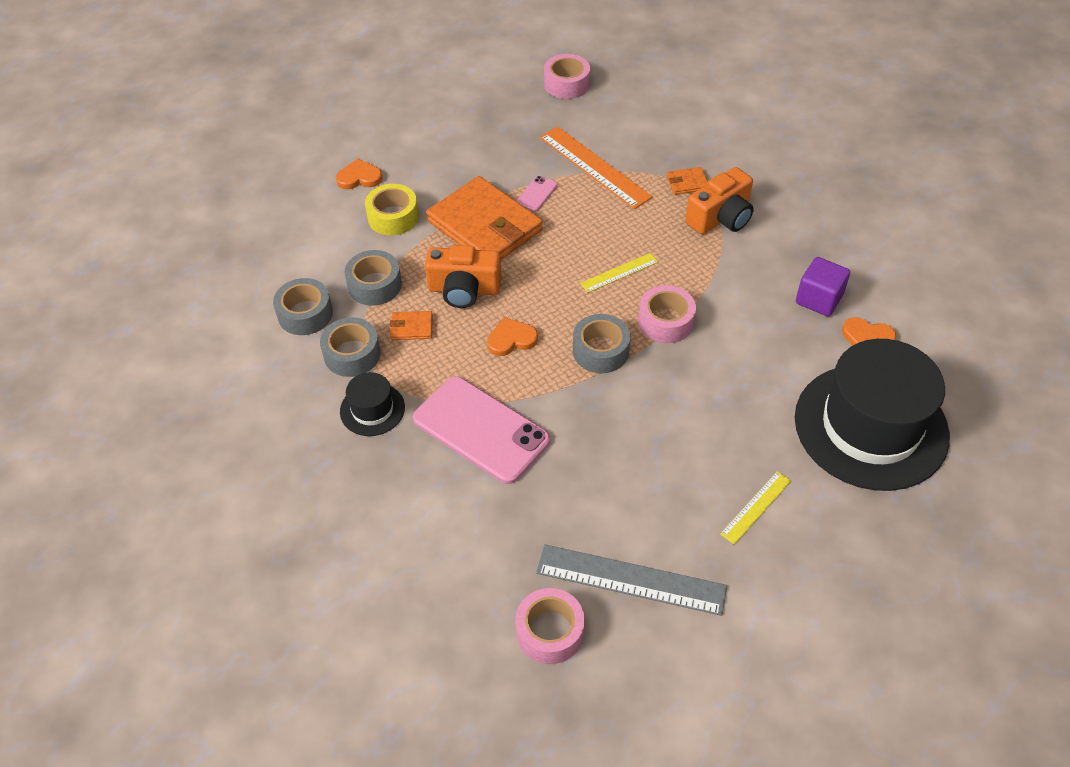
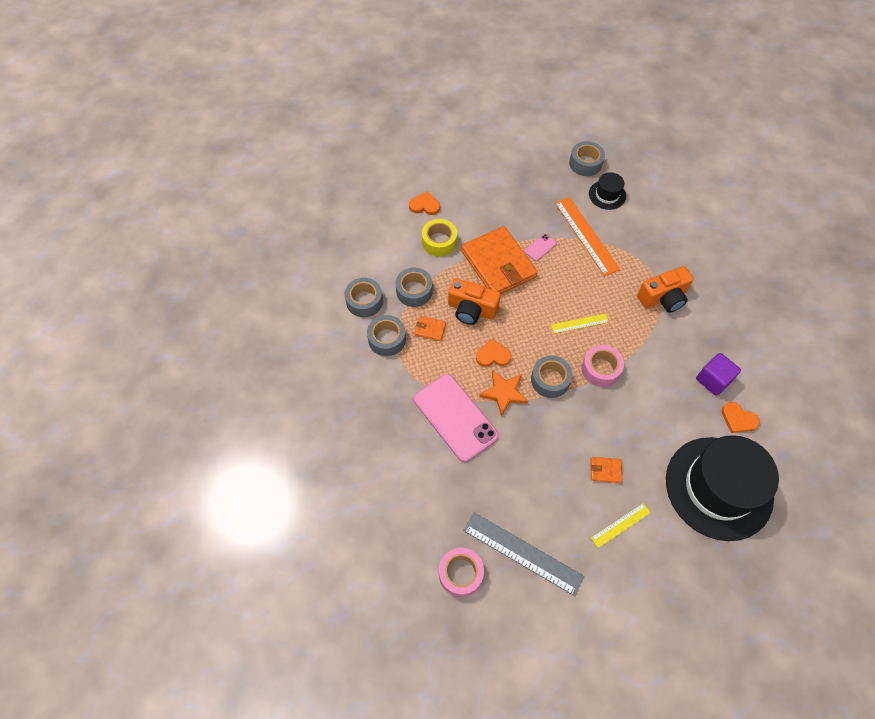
camera: 15 degrees right, 10 degrees up
(372, 409) = (389, 383): black hat -> black hat (607, 195)
(541, 382) = (504, 393): none -> orange star
(566, 84) = (585, 163): pink tape -> grey tape
(687, 183) = (647, 264): orange wallet -> orange wallet (605, 470)

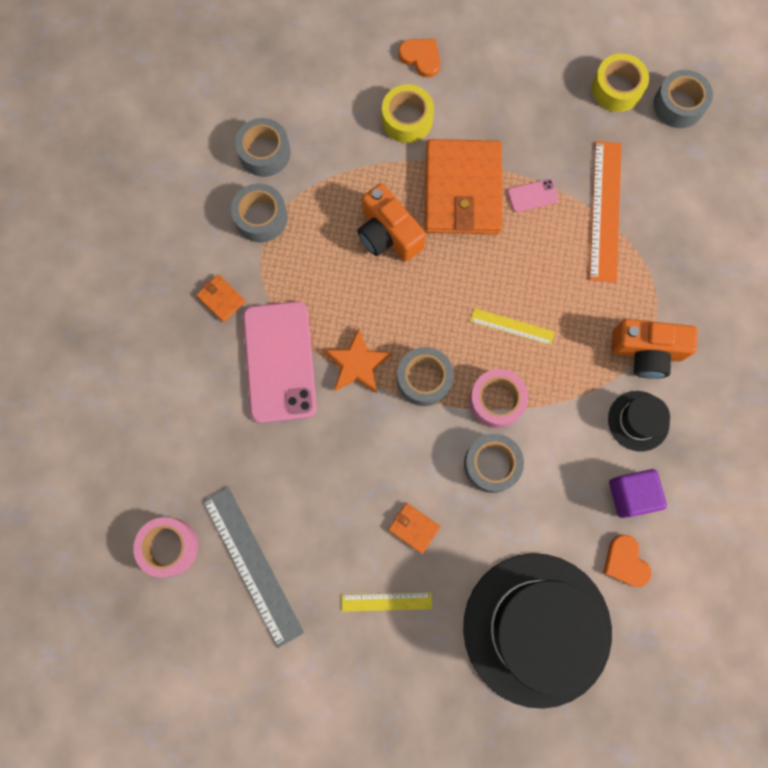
camera: 30 degrees right, 15 degrees up
(414, 291) = (333, 171): grey tape -> grey tape (491, 464)
(430, 329) = (321, 233): orange wallet -> orange wallet (221, 299)
(493, 355) = (375, 309): orange heart -> none
(546, 171) = (616, 89): none -> yellow tape
(607, 195) = (675, 167): black hat -> black hat (638, 421)

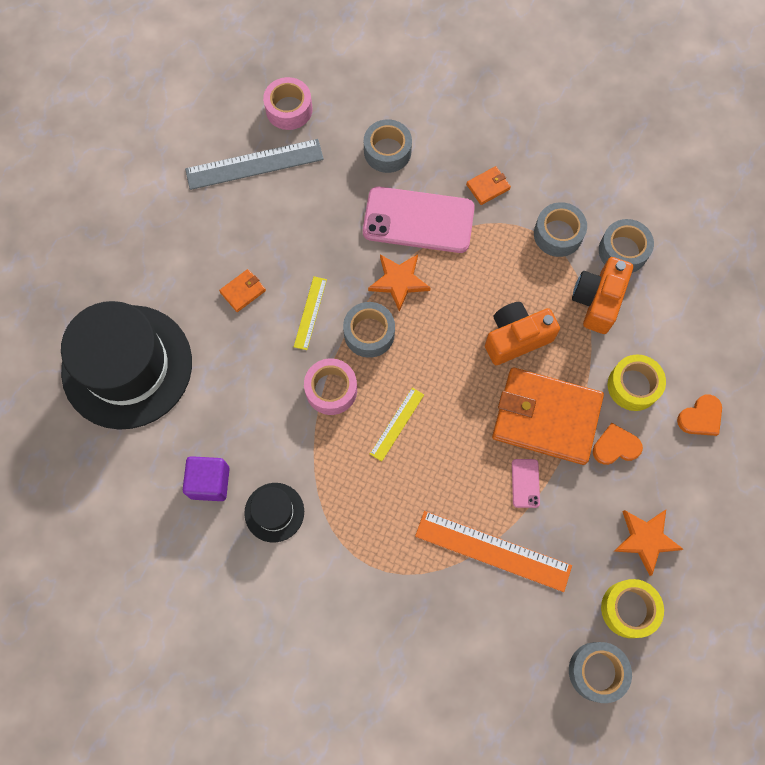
camera: 105 degrees right, 5 degrees down
(386, 601) = (191, 255): yellow ruler -> yellow ruler (310, 313)
(491, 464) = (275, 369): grey tape -> grey tape (387, 151)
(550, 85) = (645, 539): none -> orange star
(625, 562) = (154, 458): orange heart -> orange heart (615, 446)
(646, 352) = (337, 542): orange camera -> orange camera (597, 301)

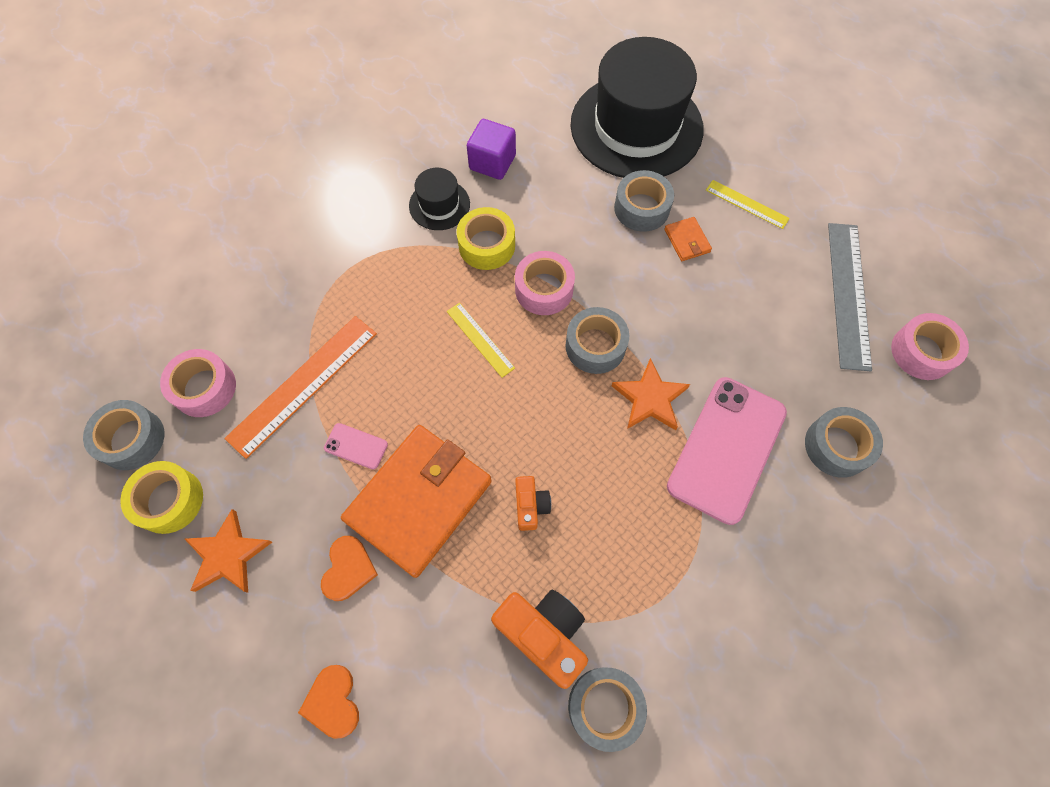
camera: 110 degrees right, 5 degrees down
(310, 313) = (640, 296): yellow ruler -> yellow ruler (747, 204)
(488, 187) = (754, 555): orange wallet -> none
(516, 338) = (530, 506): orange camera -> orange camera, size x0.55
(529, 634) = (204, 388): none -> pink tape
(558, 234) = (657, 622): grey tape -> grey tape (641, 208)
(633, 386) = (412, 628): yellow tape -> yellow tape (487, 245)

